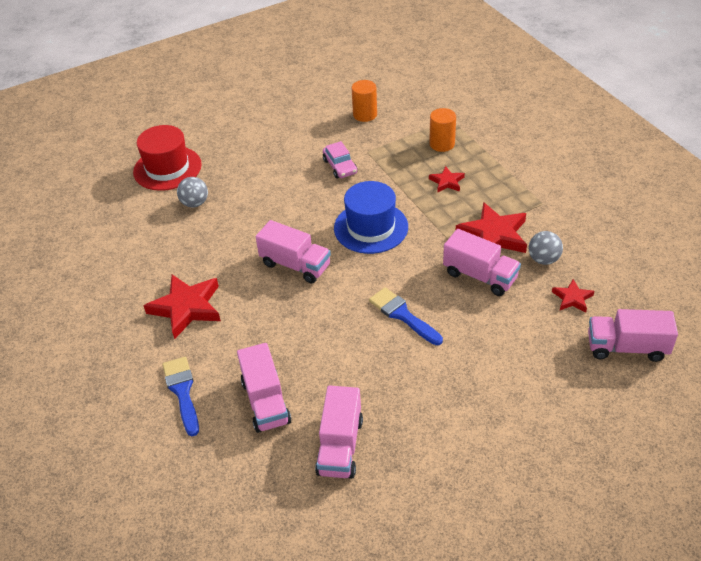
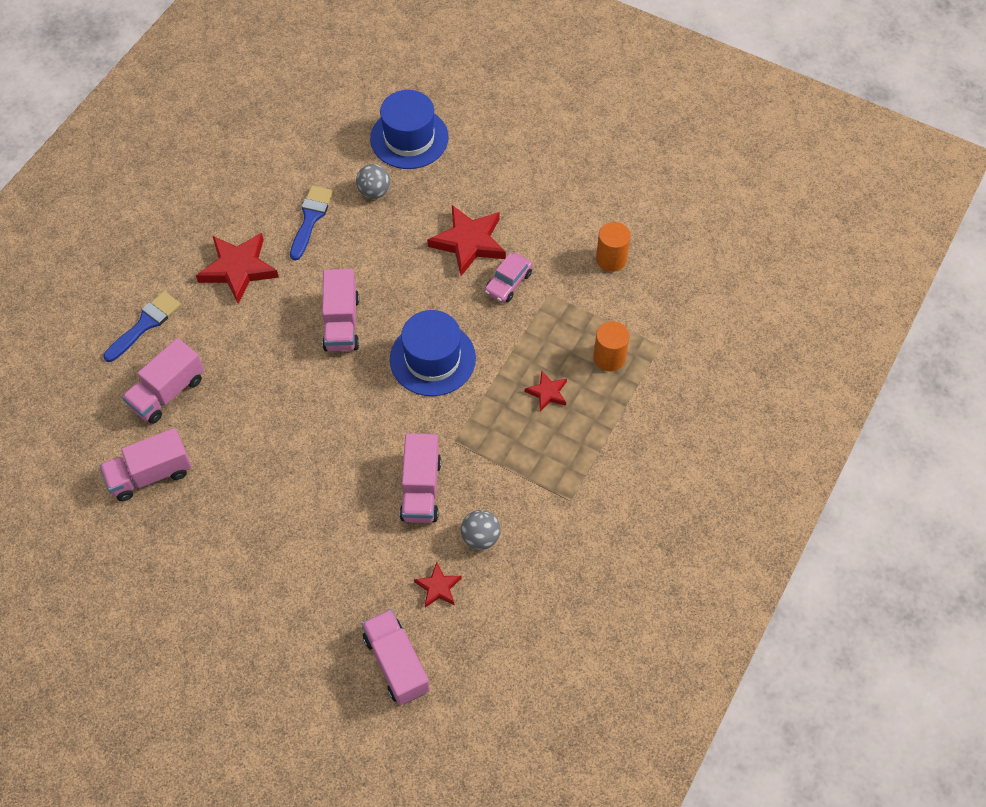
camera: 55 degrees right, 15 degrees up
(167, 168) = (409, 138): red hat -> blue hat
(402, 315) = (328, 446): blue brush -> blue brush (311, 218)
(493, 235) = (489, 475): red star -> red star (469, 242)

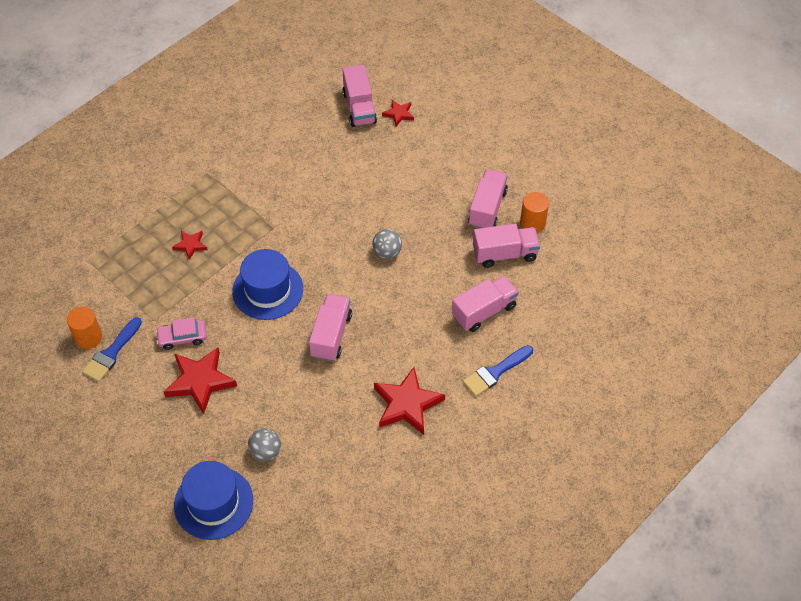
camera: 165 degrees left, 5 degrees down
(311, 218) = (331, 438): blue brush -> blue brush (111, 353)
(421, 489) = (309, 201): pink truck -> pink truck (487, 208)
(438, 587) = (318, 142): red star -> red star (398, 114)
(480, 537) = (279, 163): grey ball -> grey ball (387, 252)
(508, 282) = (182, 337): pink car -> pink car turned 150 degrees counterclockwise
(609, 358) = (131, 260): orange cylinder -> orange cylinder (532, 223)

